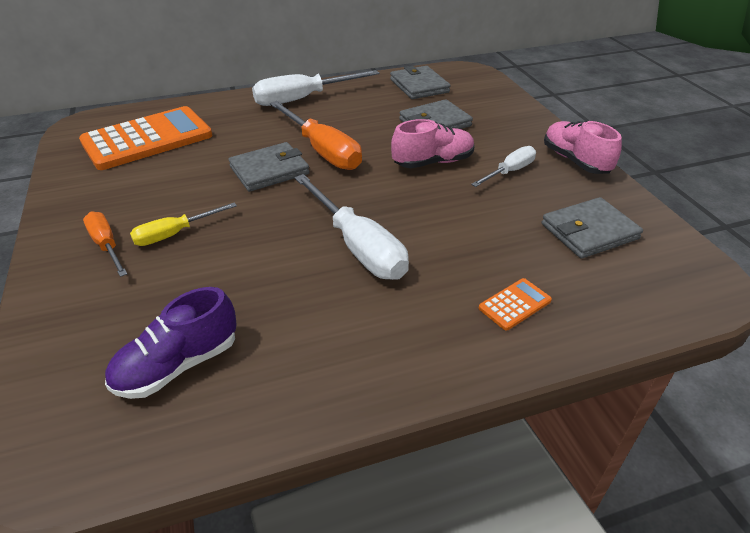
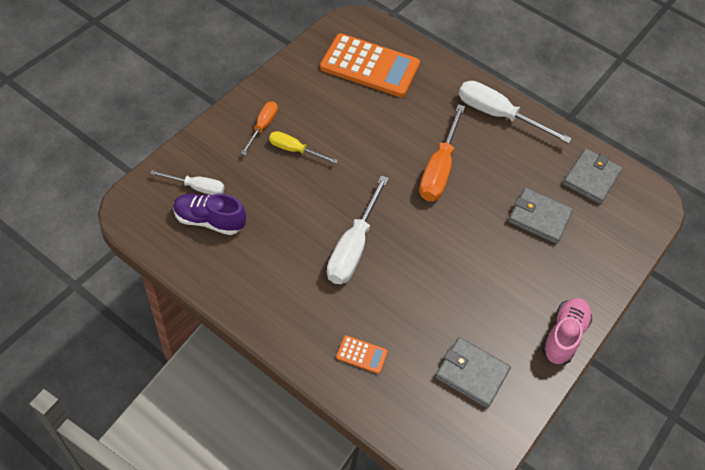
camera: 50 degrees right, 15 degrees up
(269, 170) = (391, 154): grey wallet -> none
(433, 162) = (481, 243): pink shoe -> none
(509, 171) = (509, 297): white screwdriver -> white screwdriver (197, 187)

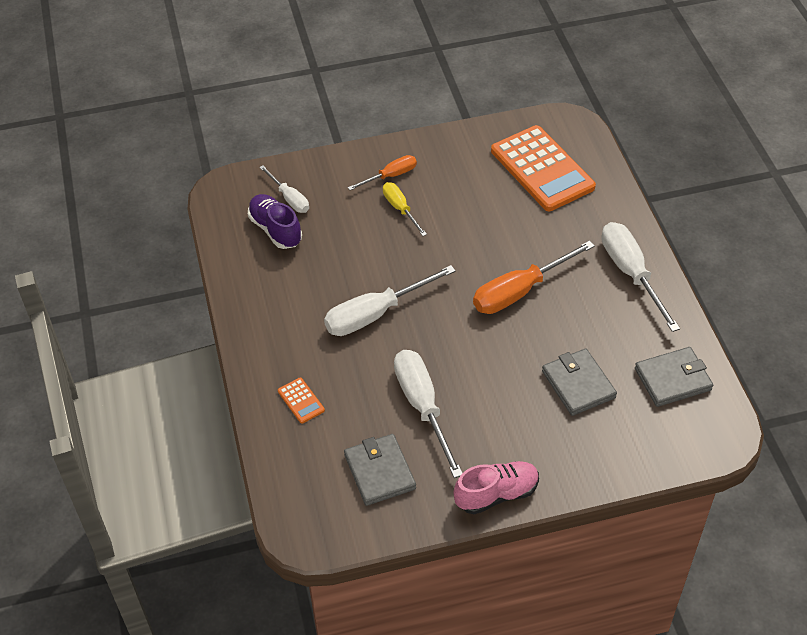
camera: 45 degrees right, 5 degrees down
(454, 301) = (422, 407): none -> white screwdriver

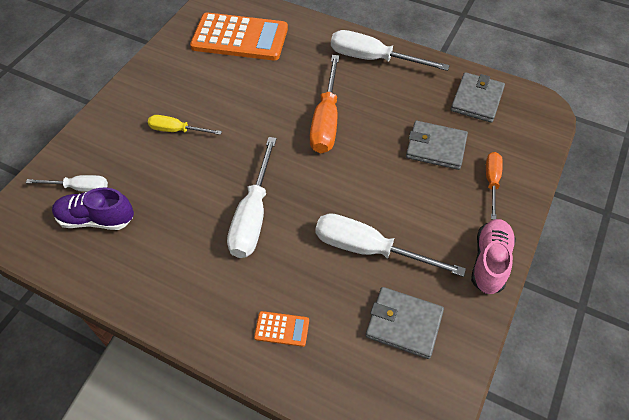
camera: 50 degrees left, 5 degrees up
(390, 176) = (141, 114): orange screwdriver -> orange screwdriver (491, 182)

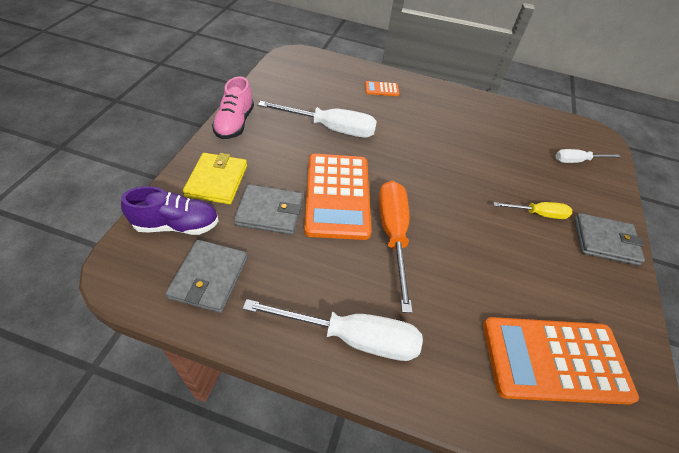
camera: 165 degrees right, 5 degrees down
(96, 219) = (543, 141): purple shoe -> purple shoe (177, 225)
(253, 215) = (428, 147): white screwdriver -> none
(371, 160) = (337, 195): none -> orange calculator
(404, 324) = (302, 92): grey wallet -> grey wallet (605, 241)
(491, 182) = (217, 181): orange screwdriver -> yellow wallet

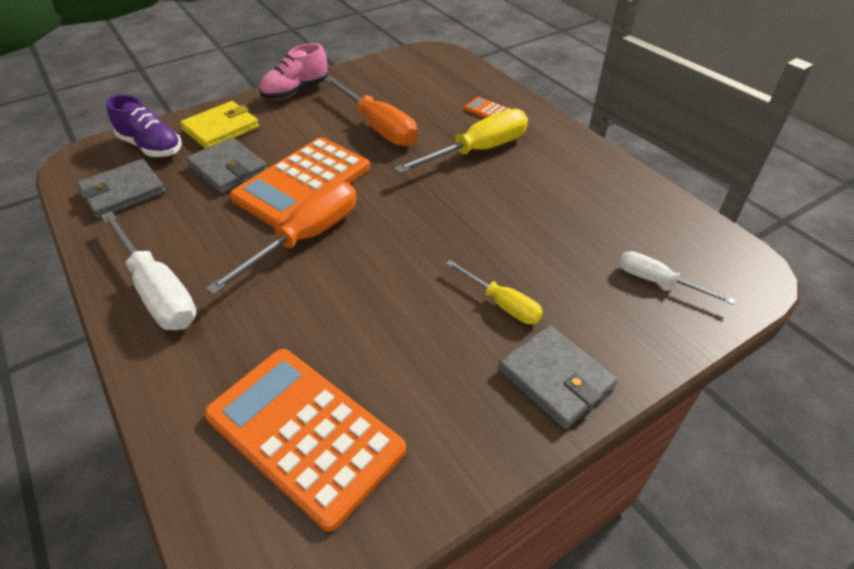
camera: 45 degrees right, 5 degrees down
(331, 128) = (378, 127): white screwdriver -> orange screwdriver
(409, 120) = (477, 151): none -> yellow screwdriver

